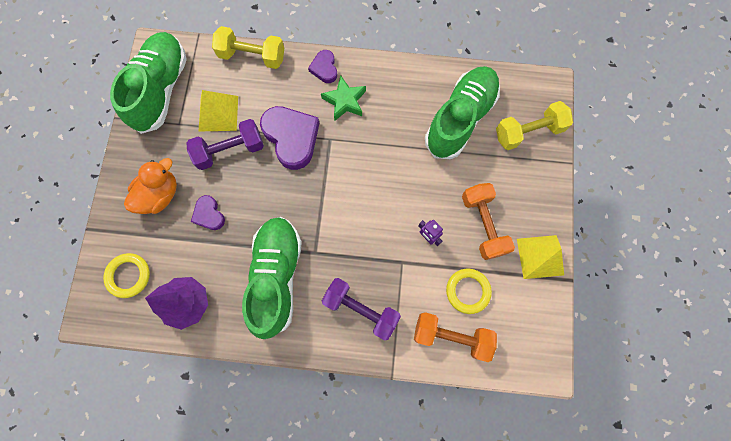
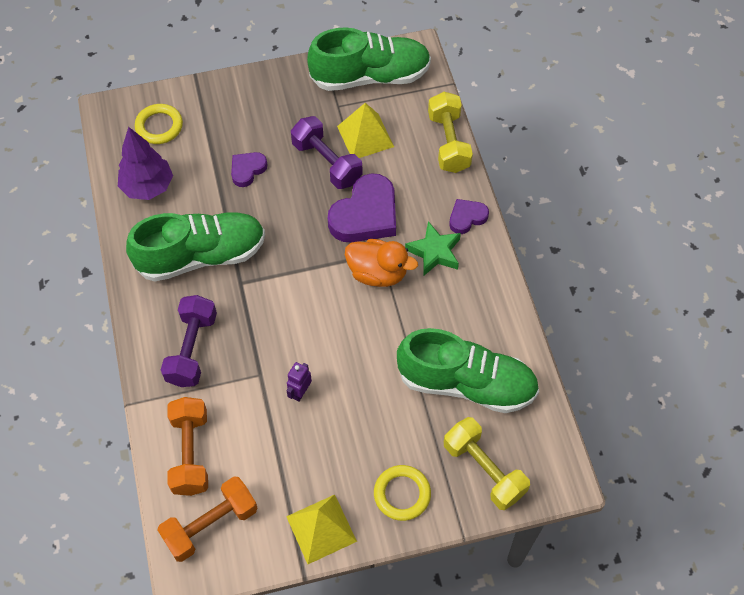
camera: 70 degrees right, 15 degrees down
(160, 195) = (252, 120): orange duck -> orange duck (377, 273)
(467, 291) = (249, 456): yellow ring -> yellow ring (402, 494)
(483, 224) = (338, 450): orange dumbbell -> orange dumbbell (211, 525)

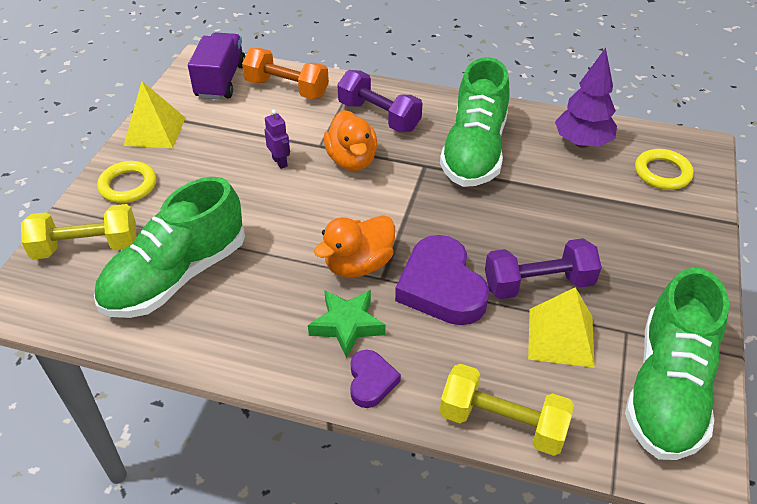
camera: 120 degrees right, 15 degrees down
(211, 525) = (221, 81): orange dumbbell -> purple truck
(247, 170) = (564, 216): purple heart -> none
(265, 338) = (352, 160): none -> orange duck

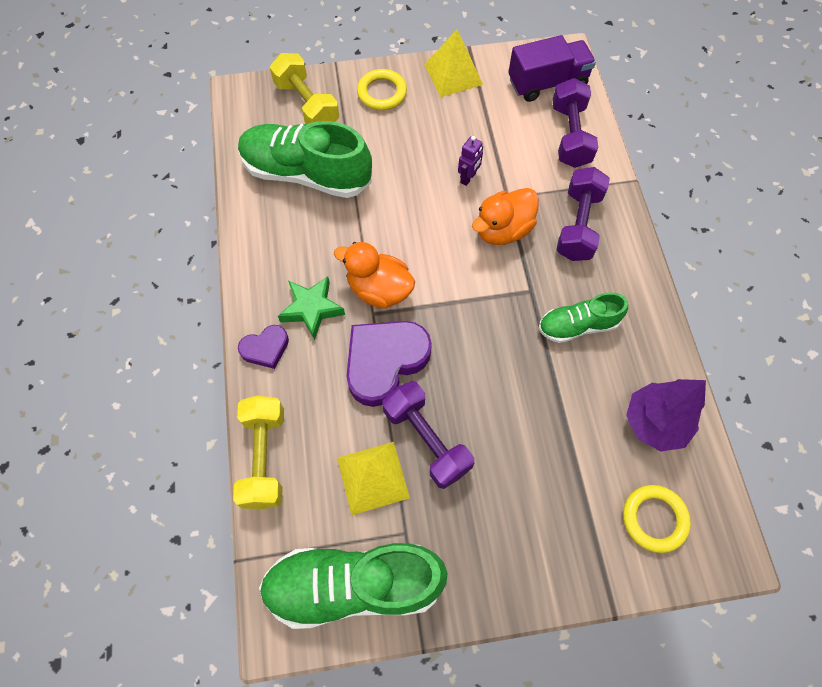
camera: 65 degrees right, 20 degrees up
(287, 88) = (570, 136): orange dumbbell -> purple dumbbell
(474, 151) = (577, 325): green shoe -> green shoe, size x0.56

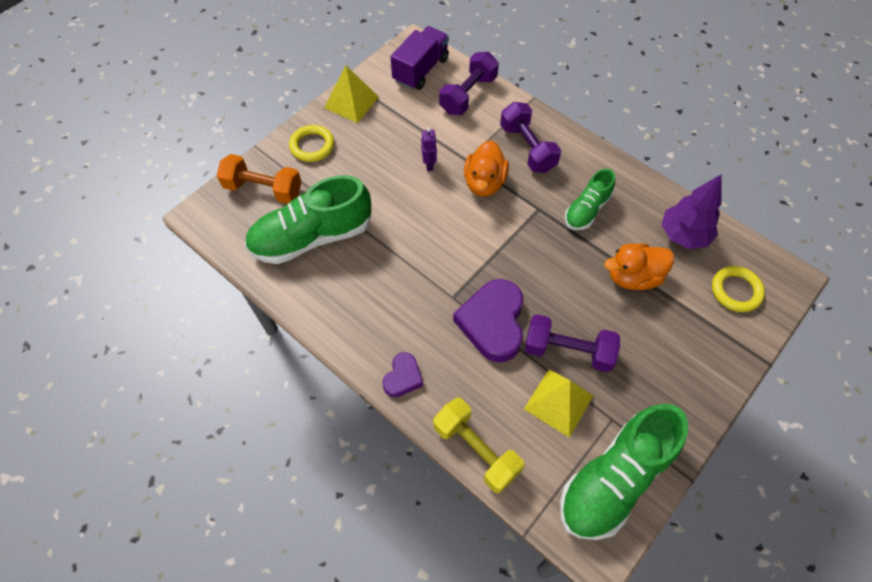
camera: 40 degrees left, 5 degrees down
(307, 105) = (263, 189): yellow dumbbell -> orange dumbbell
(312, 309) = (409, 326): green star -> none
(379, 290) = (442, 279): orange duck -> orange duck (633, 277)
(570, 136) = (468, 95): purple dumbbell -> purple dumbbell turned 75 degrees clockwise

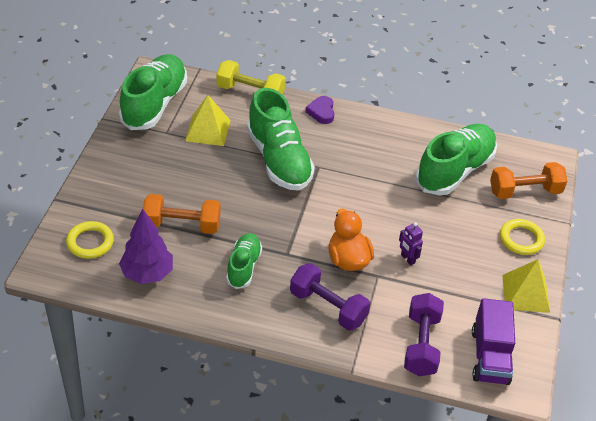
camera: 150 degrees right, 15 degrees down
(493, 323) = (279, 160): purple heart -> green shoe
(568, 351) = (214, 160): purple dumbbell -> none
(633, 277) = (182, 225): orange duck -> orange dumbbell

